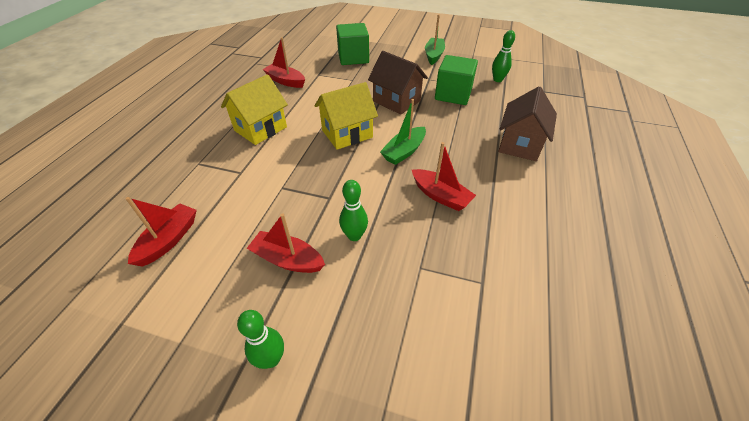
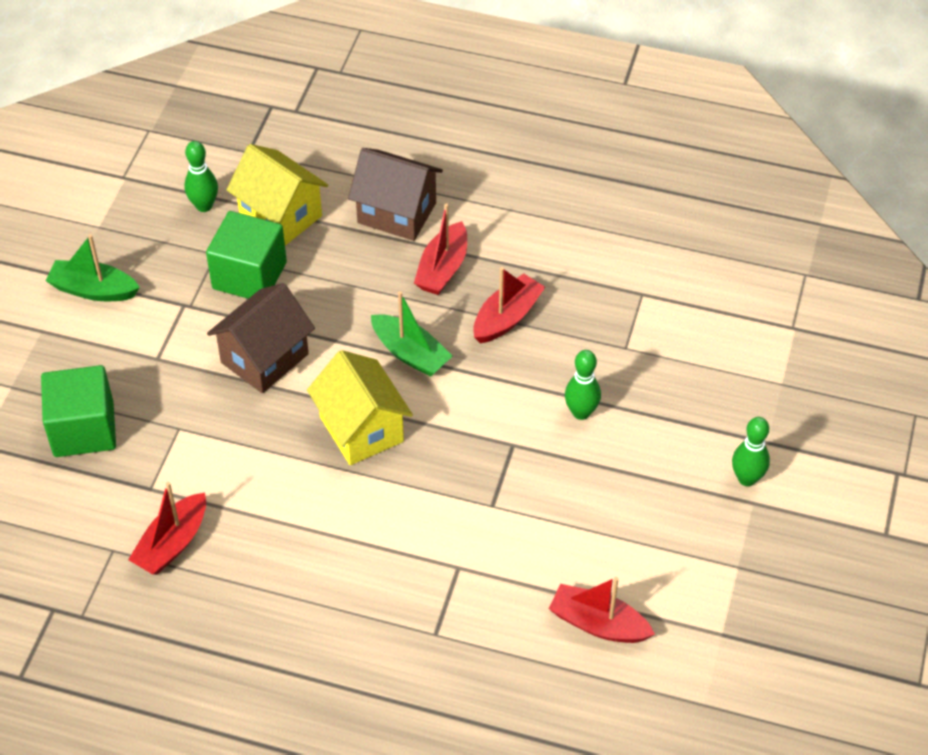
camera: 90 degrees left, 5 degrees up
(260, 129) = (341, 559): yellow house -> yellow house (280, 216)
(287, 259) = (622, 480): red boat -> red boat (443, 269)

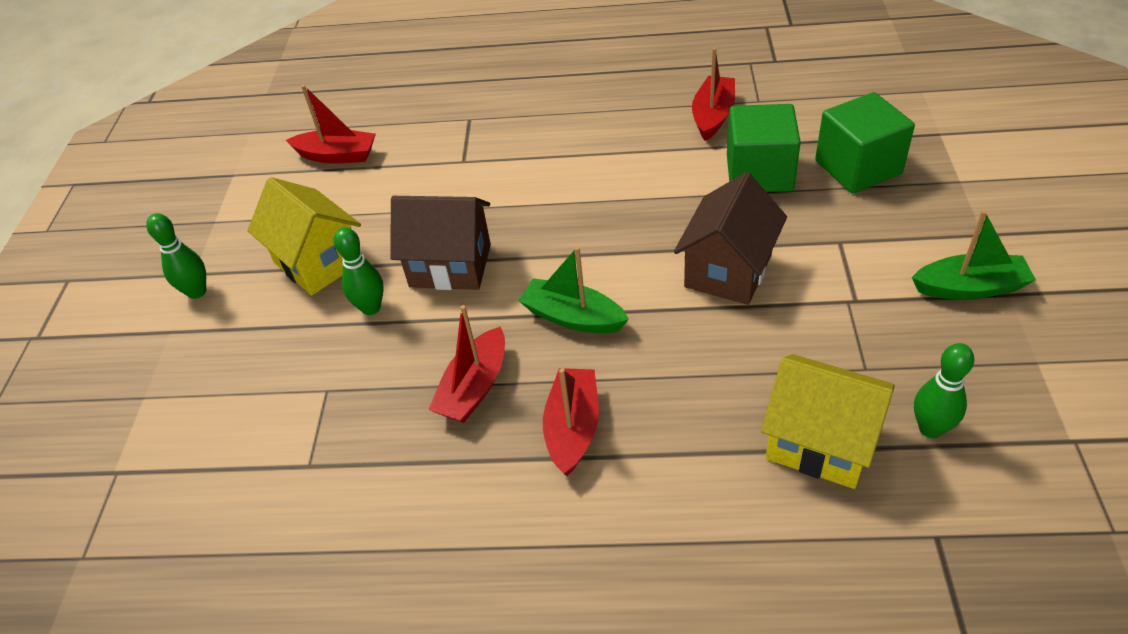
camera: 170 degrees right, 5 degrees down
(249, 275) = (805, 353): green cube -> green cube (759, 173)
(361, 429) = (593, 235): yellow house -> yellow house (318, 262)
(397, 213) = (666, 493): brown house -> brown house (450, 266)

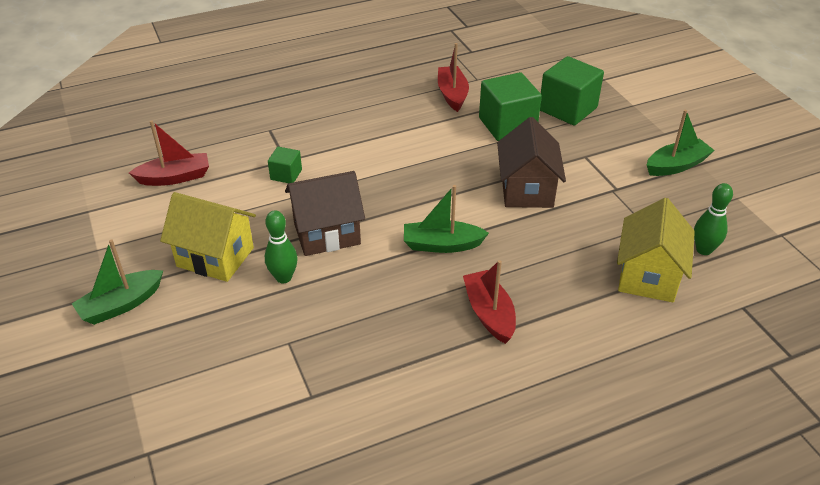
camera: 30 degrees left, 5 degrees down
(197, 292) = (121, 305): green bowling pin -> green boat
(452, 179) = (286, 175): none -> green cube
(474, 387) = (402, 308): red boat -> none
(820, 443) = (648, 276): yellow house -> yellow house turned 75 degrees counterclockwise

